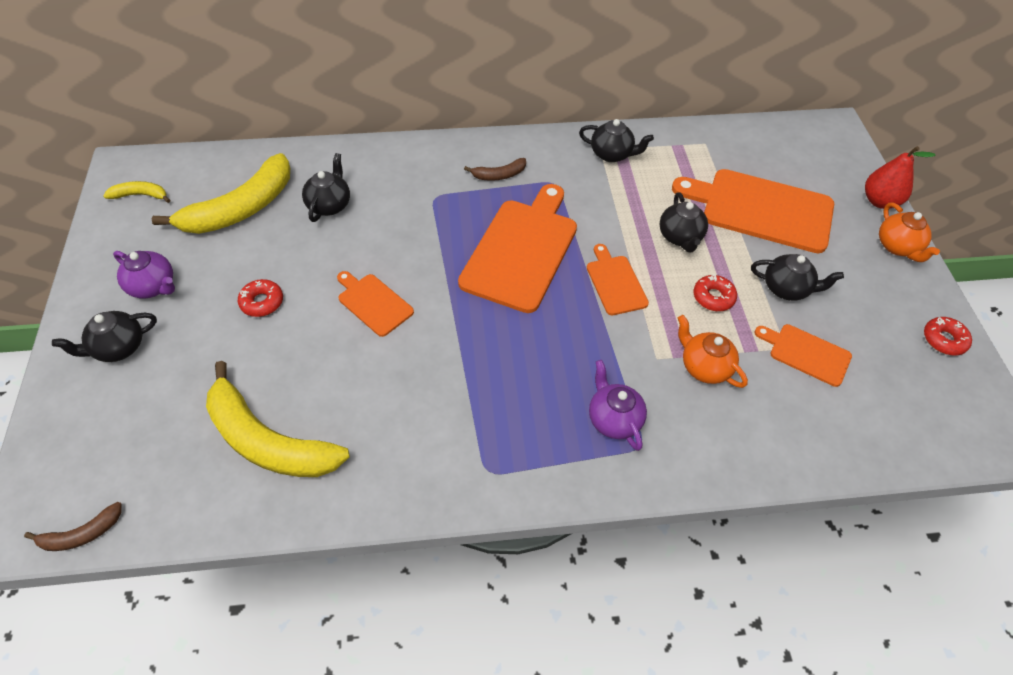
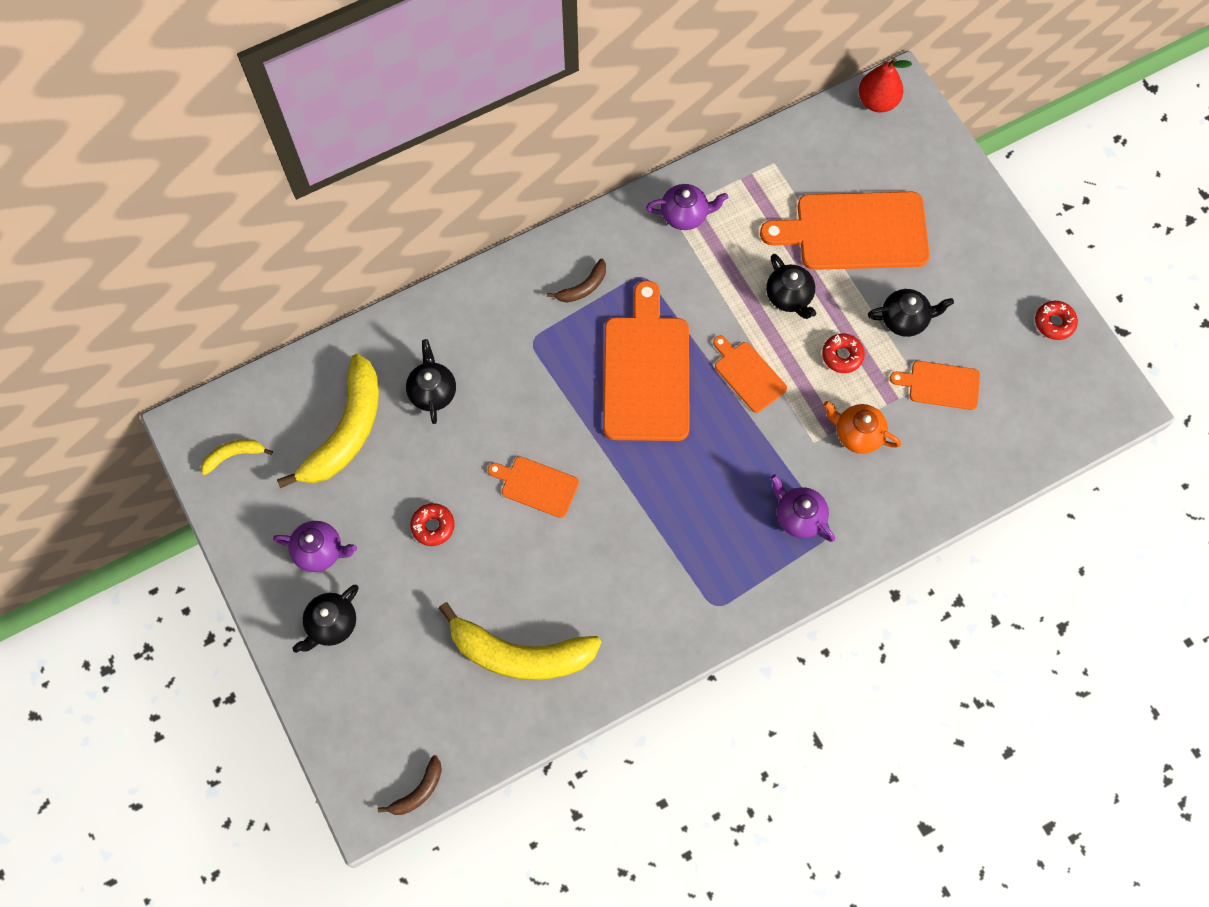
camera: 20 degrees left, 15 degrees up
(612, 154) = (685, 215): black teapot -> purple teapot
(879, 201) = (964, 176): red pear -> red pear (877, 101)
(897, 247) = (993, 229): orange teapot -> none

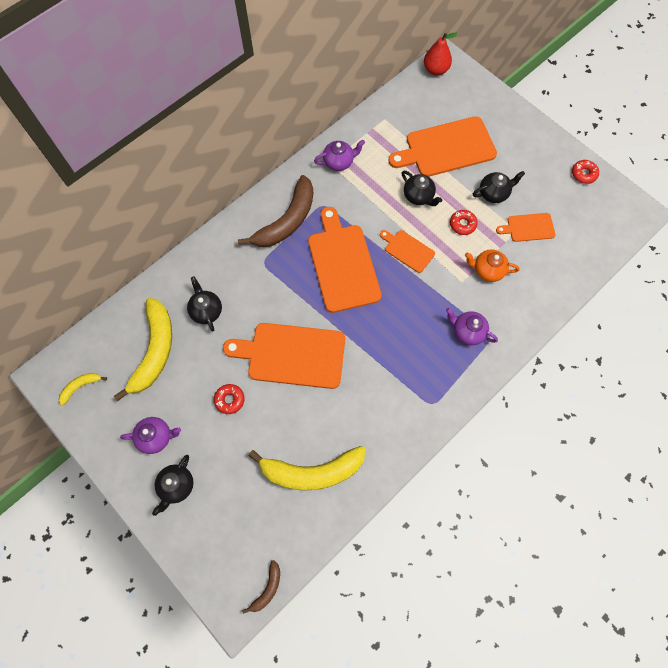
camera: 15 degrees left, 0 degrees up
(536, 486) = (292, 355): orange cutting board -> orange cutting board, size x1.94
(583, 287) = (287, 221): brown banana -> brown banana, size x2.18

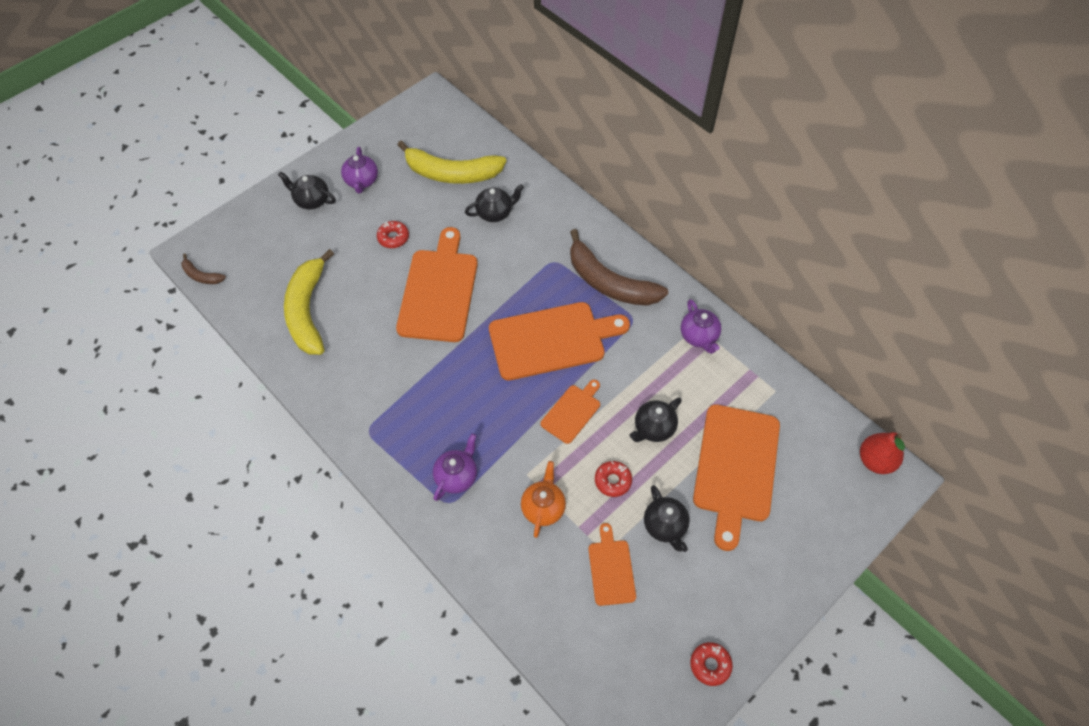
camera: 90 degrees right, 10 degrees down
(80, 387) = (418, 121): yellow banana -> none
(446, 148) = (736, 468): orange cutting board -> orange cutting board turned 150 degrees counterclockwise

